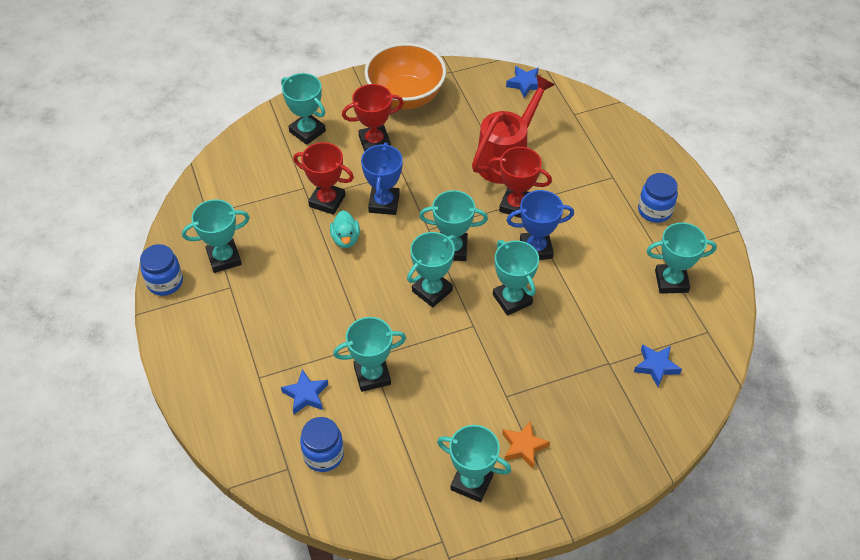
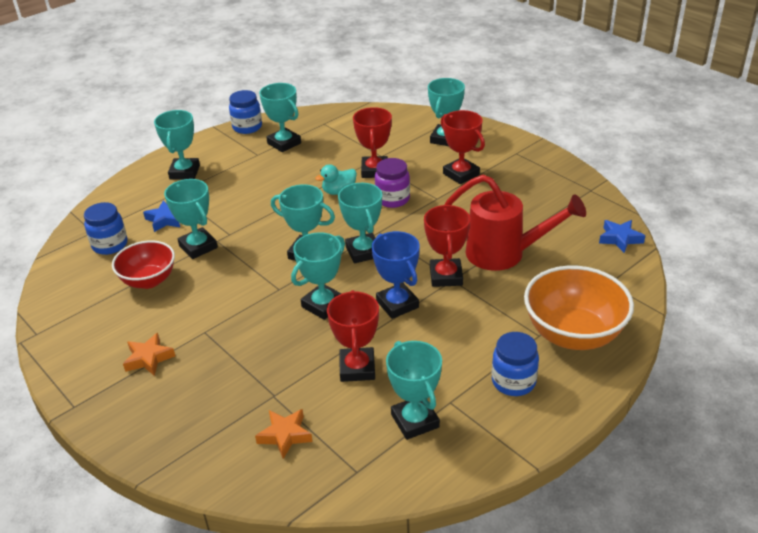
camera: 70 degrees right, 15 degrees down
(384, 203) = (392, 199): blue trophy -> purple jar
(406, 97) = (532, 174): orange bowl -> orange bowl (573, 334)
(406, 428) = (149, 280): none -> red bowl
(471, 482) = (101, 335): turquoise trophy -> turquoise trophy (184, 172)
(601, 299) = (357, 368): none -> red trophy
(656, 366) = (285, 435): blue star -> orange star

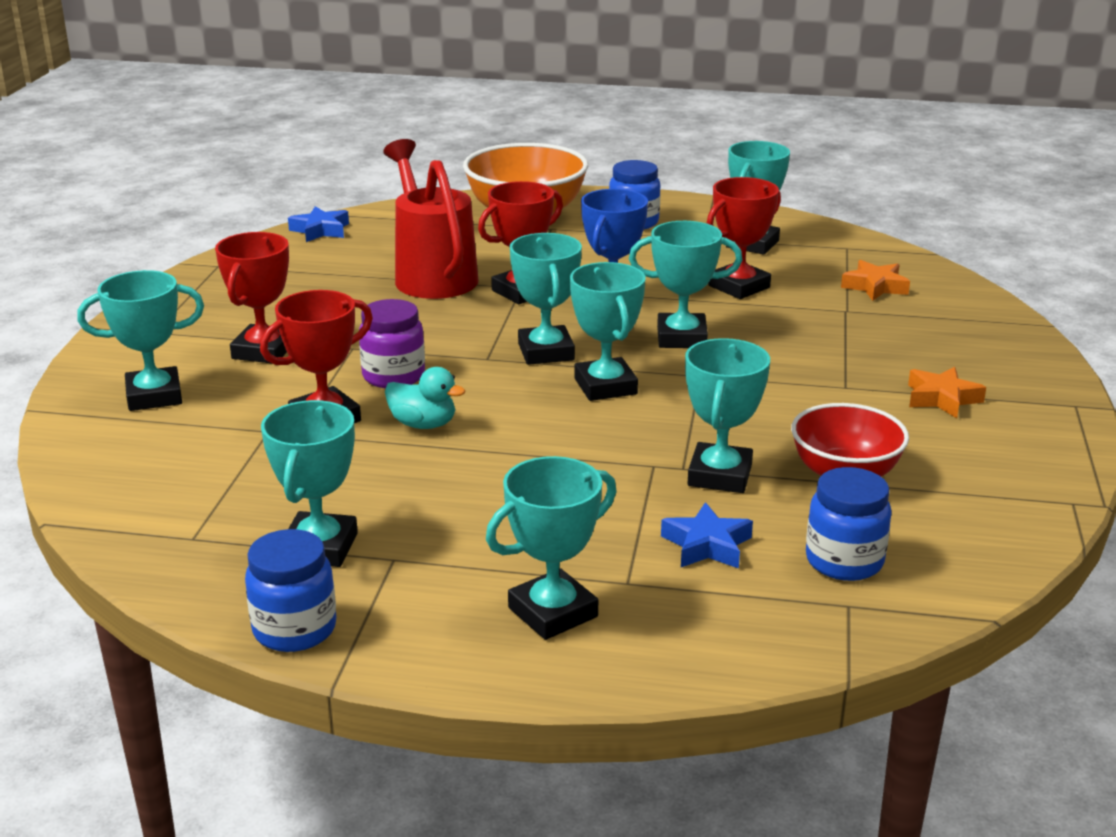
camera: 130 degrees left, 10 degrees down
(363, 252) = (546, 352): turquoise trophy -> turquoise trophy turned 45 degrees counterclockwise

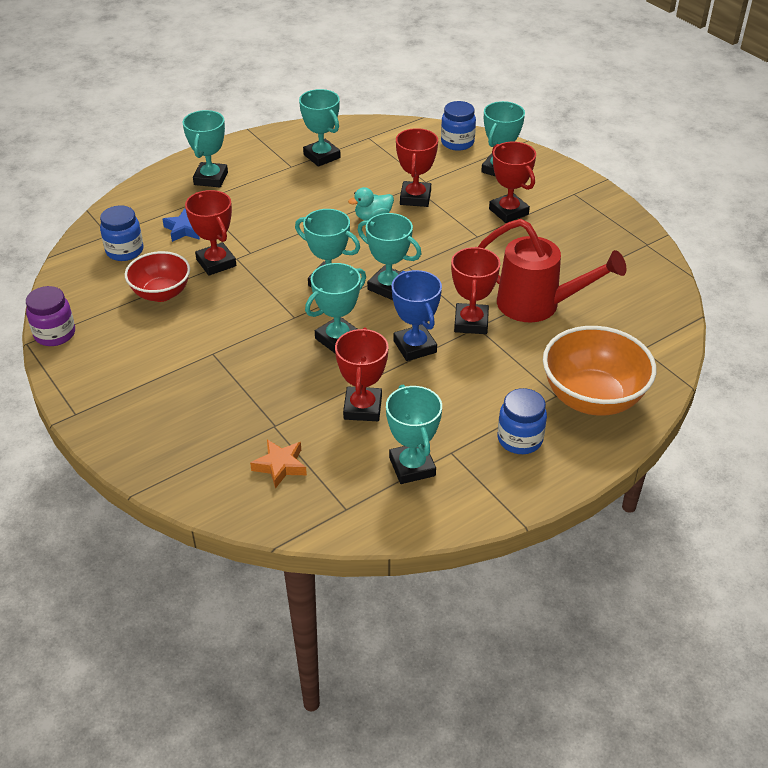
camera: 135 degrees right, 15 degrees up
(294, 629) = (284, 133): blue jar -> blue jar (457, 143)
(320, 230) = (666, 302): blue star -> none
(393, 376) = (429, 232): purple jar -> purple jar (55, 334)
(720, 475) = (216, 263): turquoise trophy -> red trophy
(942, 398) = (153, 374): orange star -> none

